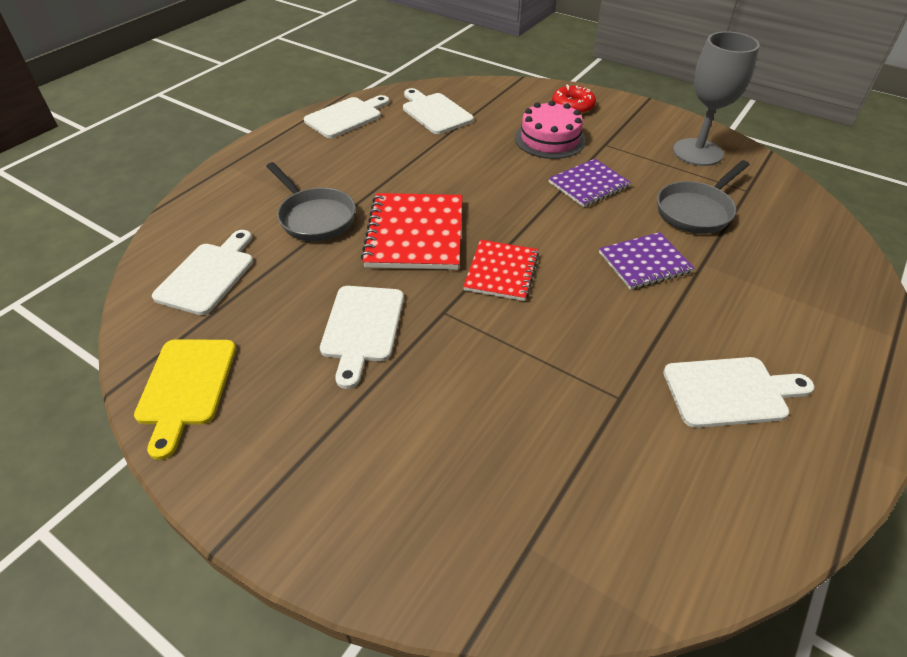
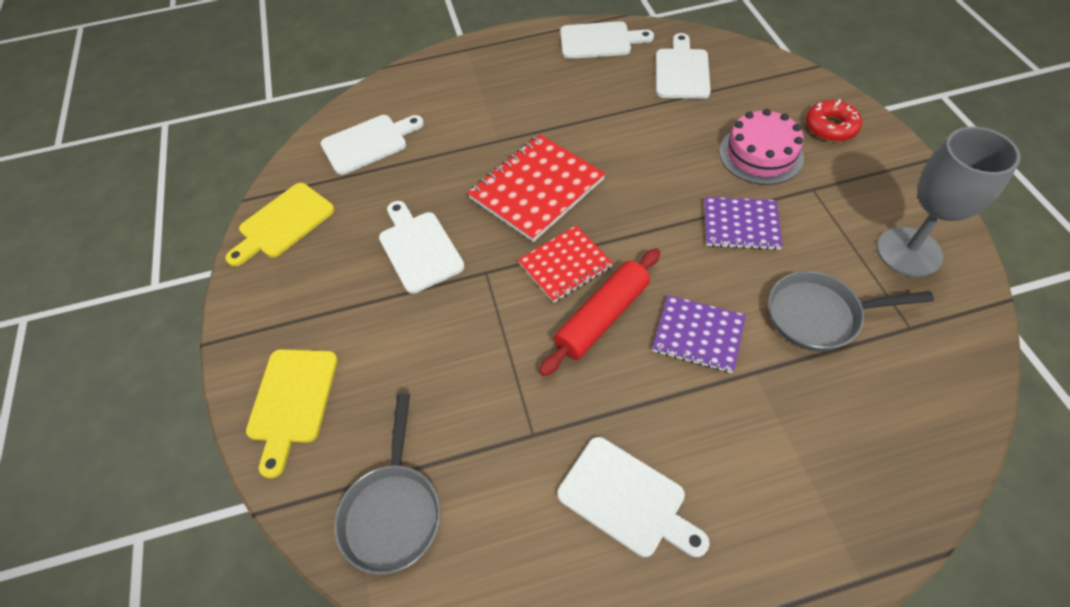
camera: 45 degrees right, 10 degrees up
(314, 217) = (480, 131): grey pan -> grey pan (393, 511)
(362, 328) = (419, 248): white cutting board -> white cutting board turned 105 degrees clockwise
(383, 527) = (292, 401): none -> yellow cutting board
(570, 290) = (602, 317): none -> red rolling pin

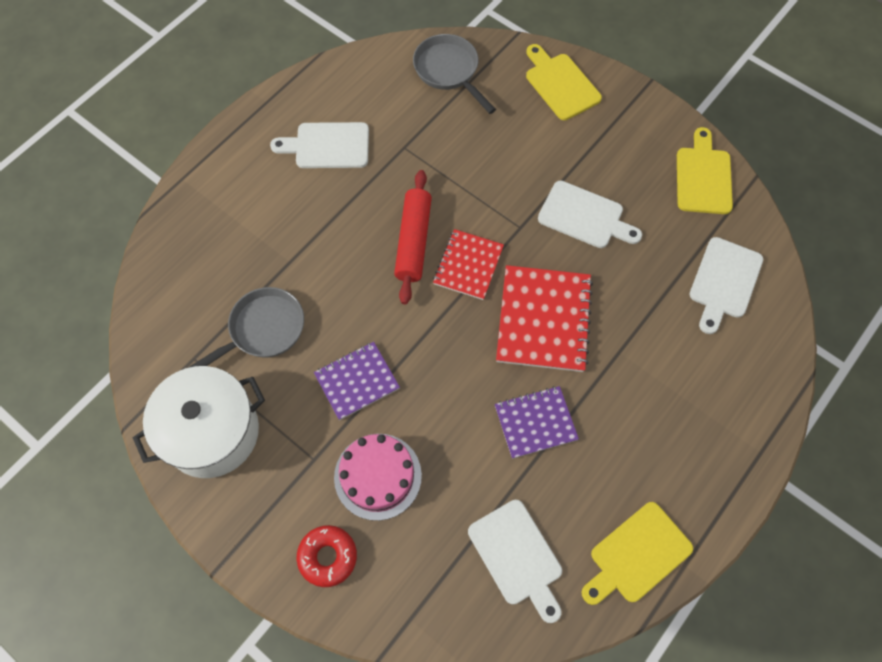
camera: 140 degrees right, 10 degrees up
(599, 41) = (636, 555): white cutting board -> yellow cutting board
(698, 335) = (340, 266): purple notebook -> purple notebook (535, 423)
(909, 252) = (212, 432): grey goblet -> white pot

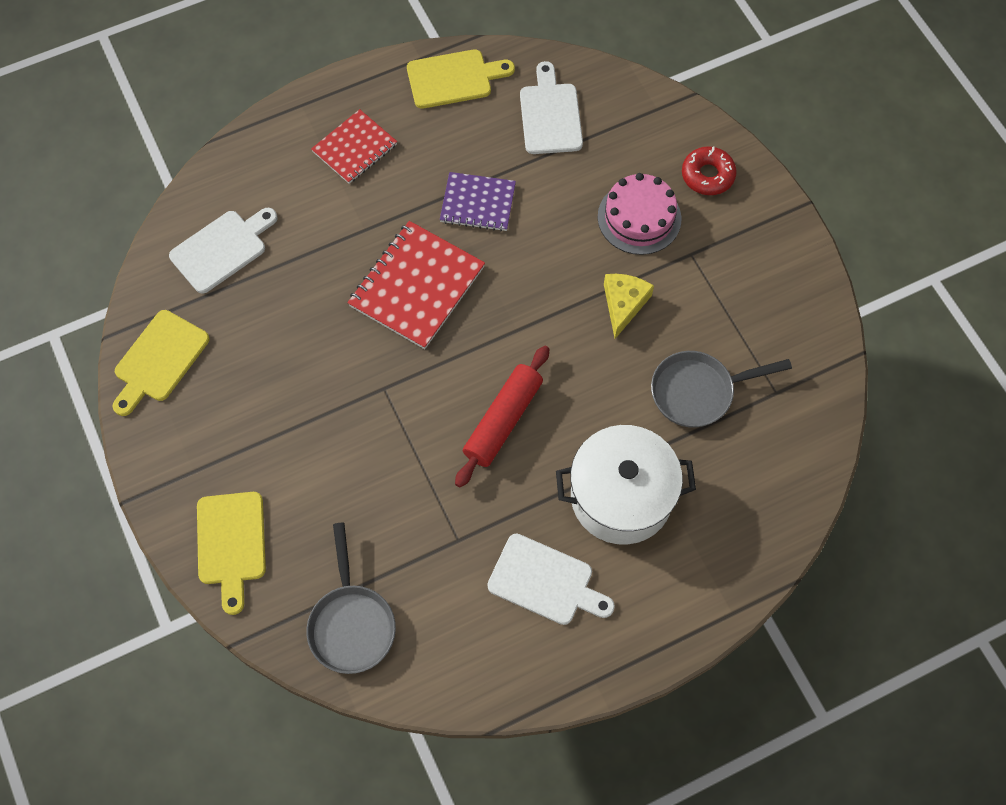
camera: 155 degrees left, 0 degrees up
(212, 432) = (778, 315): white pot -> white pot (621, 497)
(357, 381) = (623, 304): purple notebook -> yellow cheese
(468, 265) = (460, 370): red notebook -> red notebook (354, 148)
(584, 216) = (311, 371): white cutting board -> none

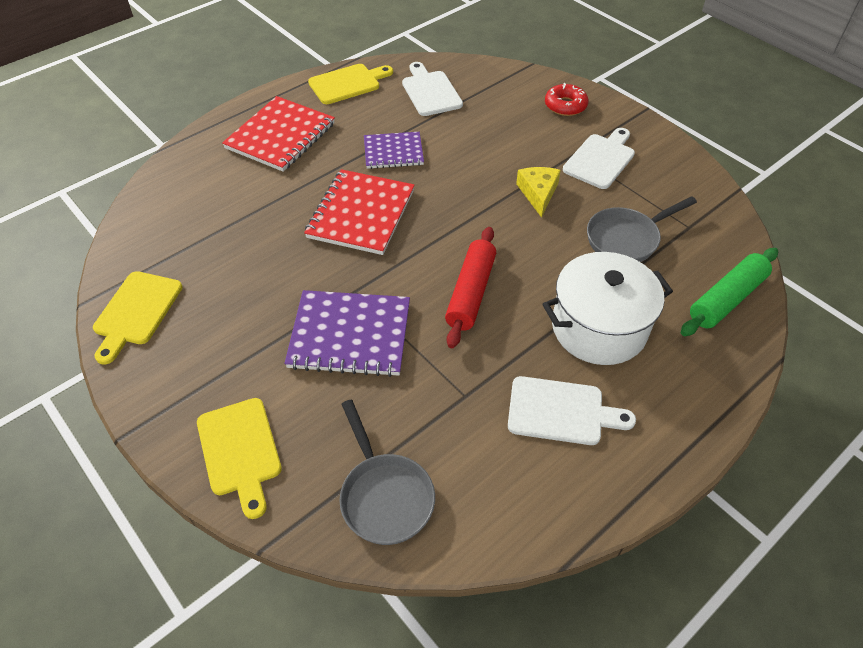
camera: 15 degrees left, 15 degrees down
(222, 249) = (181, 220): white cutting board -> white cutting board (600, 159)
(354, 148) = (280, 136): red notebook -> red notebook, size x1.58
(364, 441) = (350, 335): none -> purple notebook
(639, 218) = (525, 138): pink cake -> none
(773, 496) = (726, 299): none -> green rolling pin

